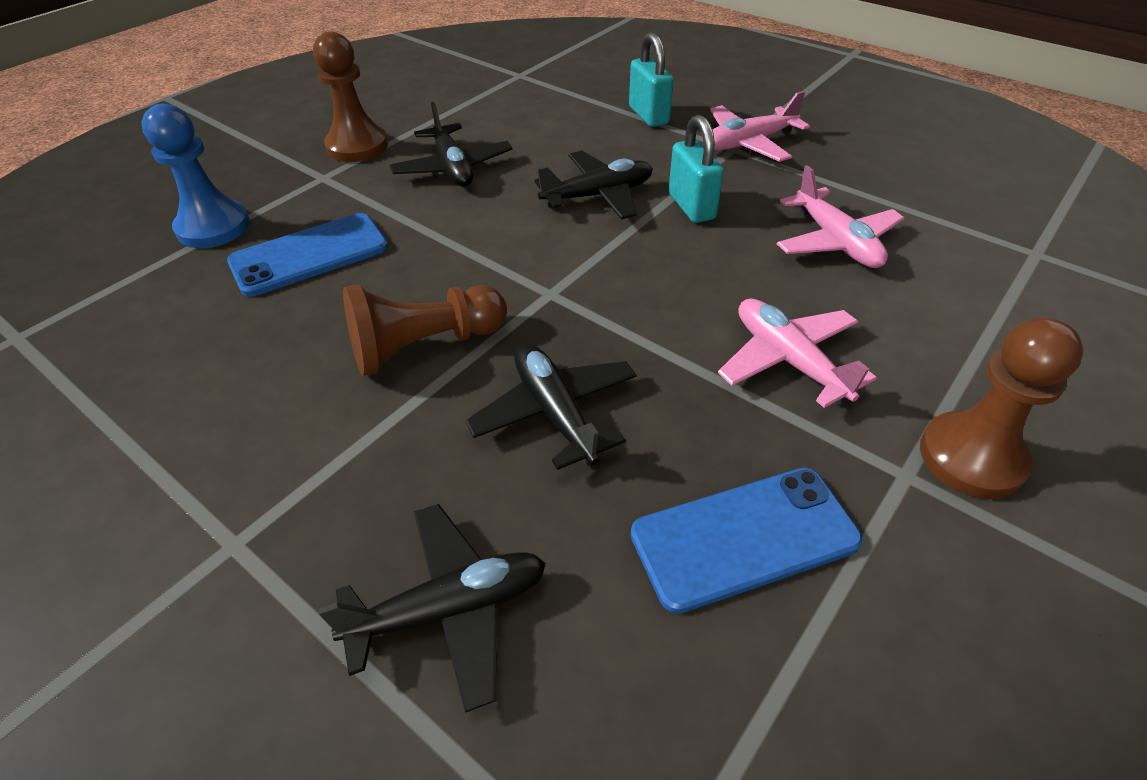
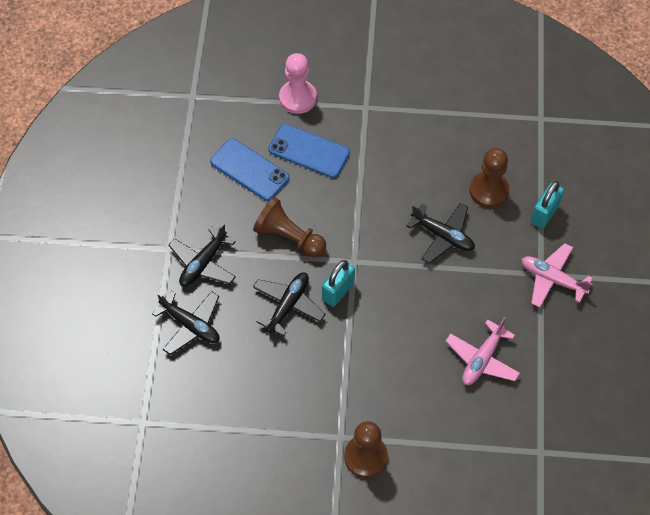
camera: 55 degrees right, 15 degrees up
(213, 227) = (298, 98): blue pawn -> pink pawn
(357, 146) = (402, 99): brown pawn -> brown pawn (489, 190)
(453, 168) = (417, 156): black plane -> black plane (203, 263)
(691, 206) = (465, 282): turquoise padlock -> turquoise padlock (338, 291)
(744, 537) = (274, 395): blue phone -> blue phone (249, 170)
(788, 360) = (377, 373): pink plane -> none

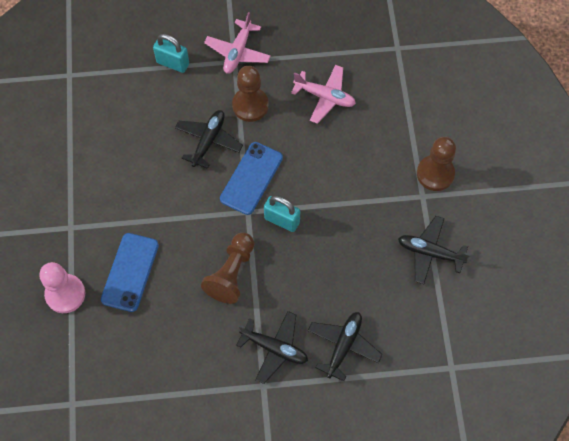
camera: 100 degrees left, 5 degrees up
(249, 170) = (159, 325): blue phone -> blue phone (251, 178)
(288, 305) = (304, 261): black plane -> black plane (430, 252)
(489, 190) = (154, 109): brown pawn -> brown pawn (250, 105)

